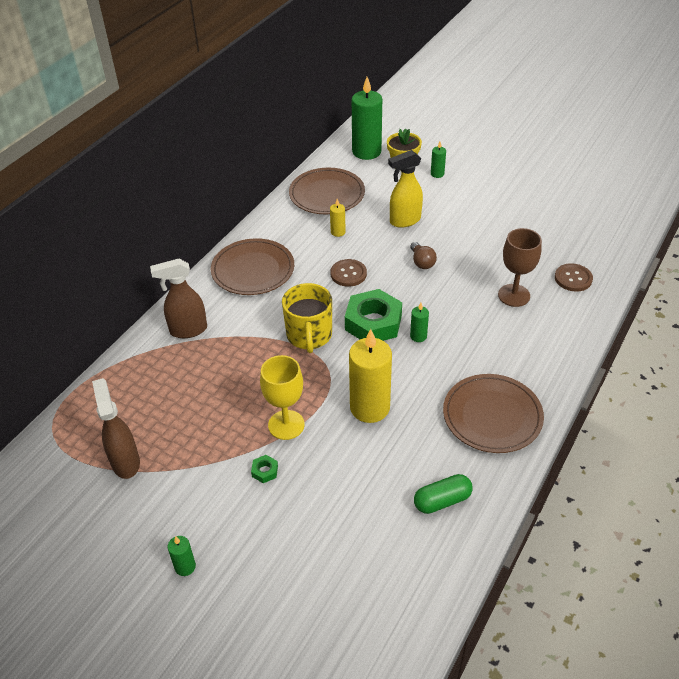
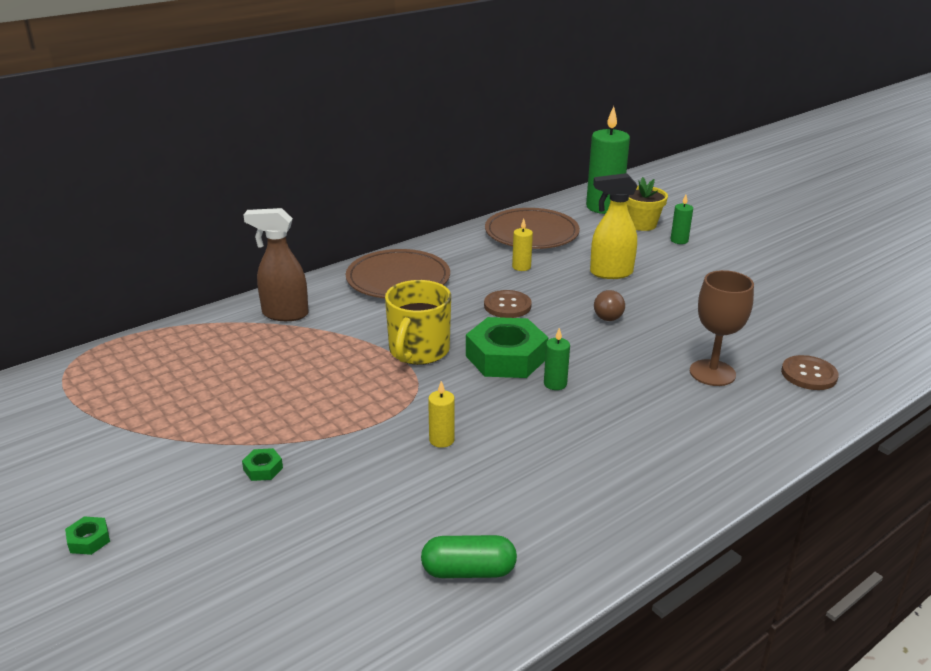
camera: 20 degrees right, 15 degrees down
(125, 462) = (116, 415): brown spray bottle -> none
(185, 566) = (89, 540): green candle -> green nut
(286, 425) = (325, 429): yellow goblet -> none
(370, 408) = (441, 440): yellow candle -> yellow candle, size x0.45
(492, 416) = (603, 493): brown plate -> none

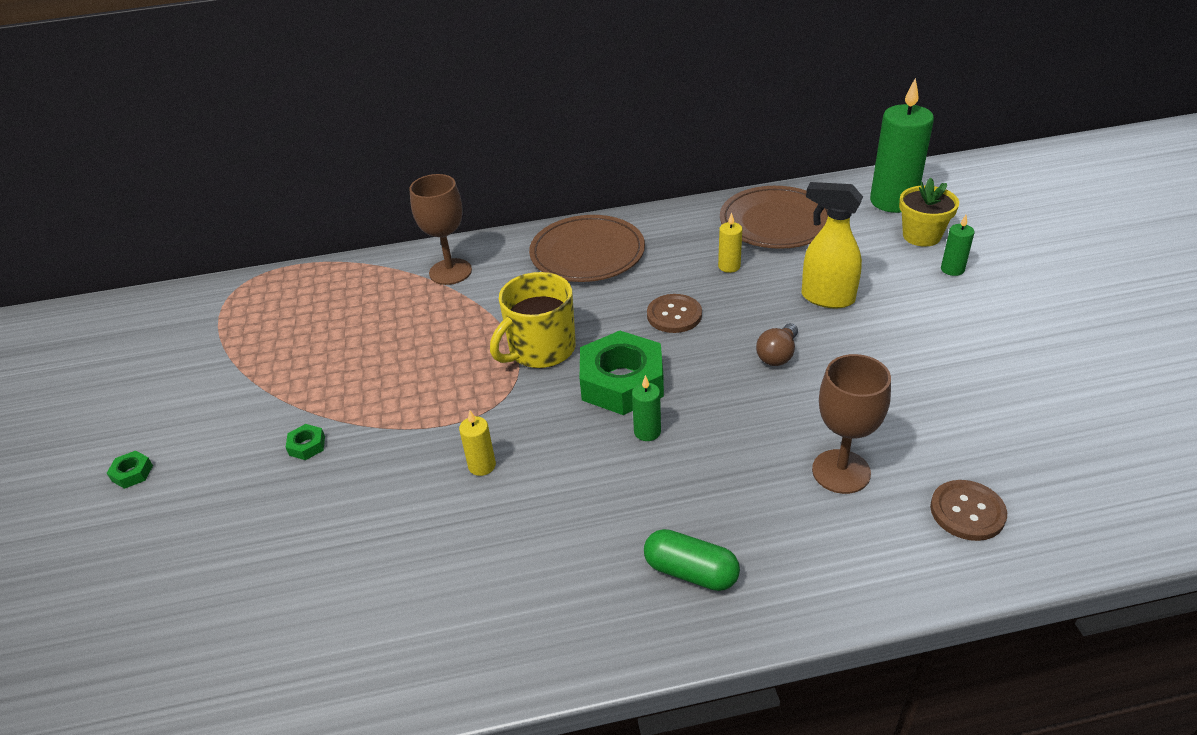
camera: 30 degrees right, 10 degrees up
(284, 314) = (450, 272): brown spray bottle -> brown goblet
(468, 571) = (391, 629): green capsule -> green capsule (690, 572)

